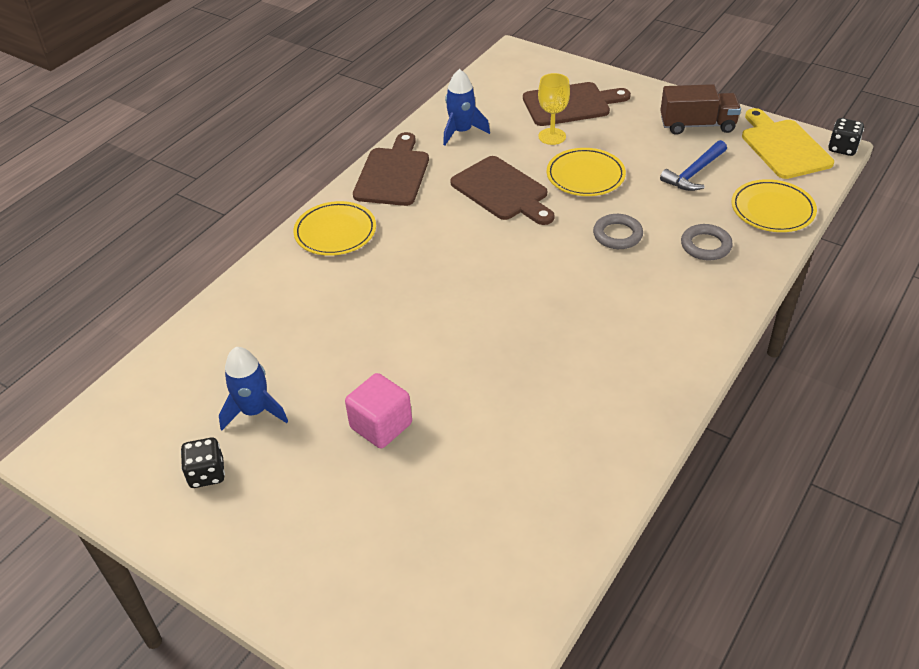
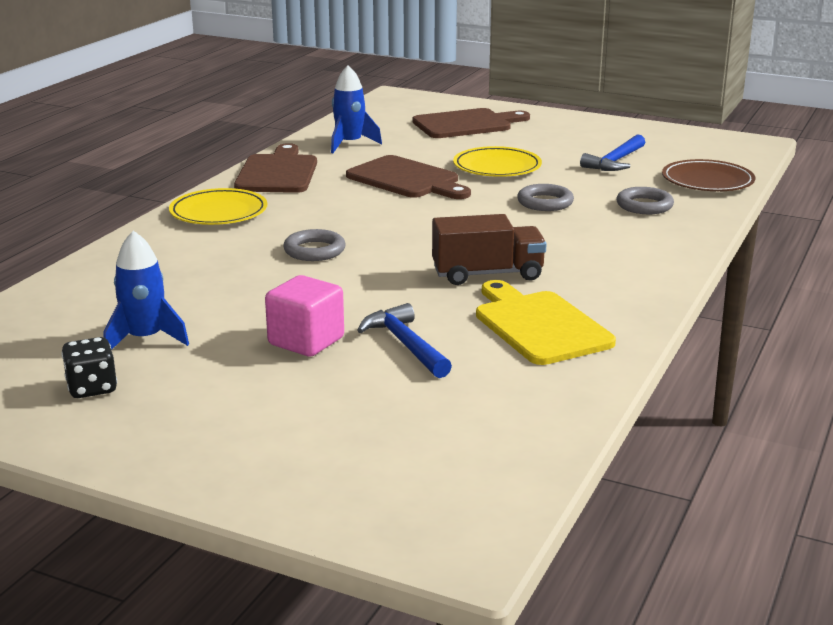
camera: 10 degrees left, 20 degrees down
(407, 295) = (314, 250): none -> grey ring
(460, 437) = (405, 344): none -> blue hammer
(552, 136) = (452, 144): yellow goblet -> none
(697, 125) = (607, 133): brown truck -> brown truck (487, 274)
(772, 210) = (707, 181): yellow plate -> brown plate
(783, 146) = (703, 143): yellow cutting board -> yellow cutting board (539, 325)
(842, 148) = (765, 142): black dice -> none

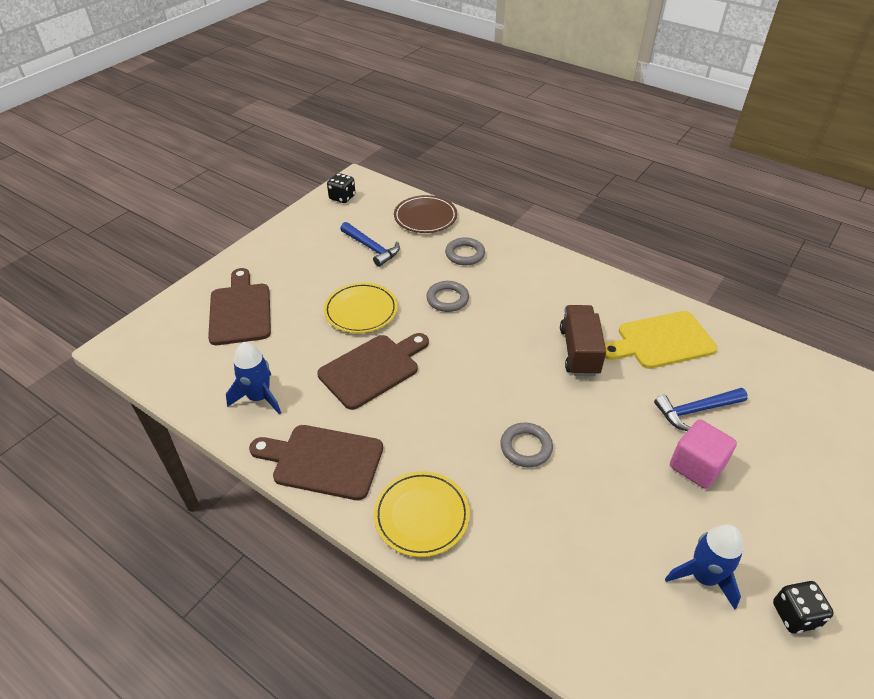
camera: 80 degrees left, 20 degrees up
(707, 140) = (342, 197): none -> black dice

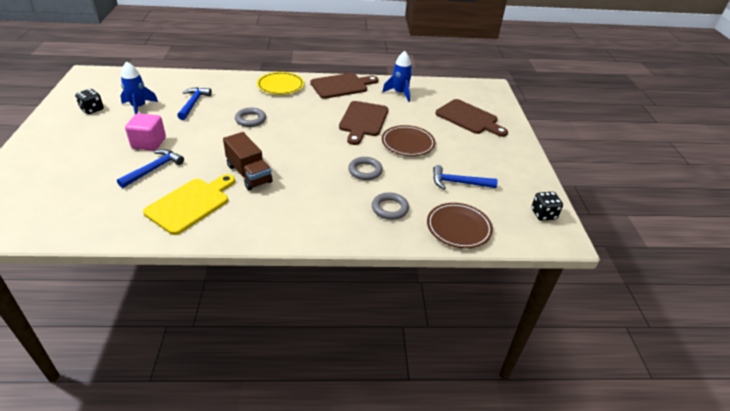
camera: 140 degrees right, 5 degrees down
(361, 311) = (408, 143): yellow plate -> brown plate
(601, 538) = (193, 103): none -> blue hammer

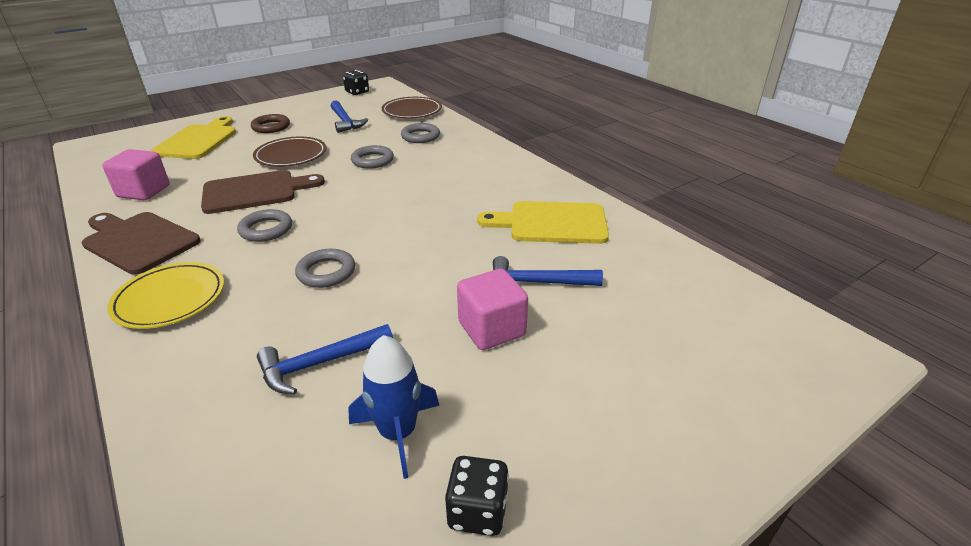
camera: 120 degrees left, 5 degrees down
(249, 174) = (457, 215): brown truck -> none
(312, 115) = (266, 229): none -> grey ring
(400, 93) = (144, 191): blue rocket -> pink cube
(469, 118) = (198, 140): brown cutting board -> yellow cutting board
(474, 148) = (271, 127): none -> brown ring

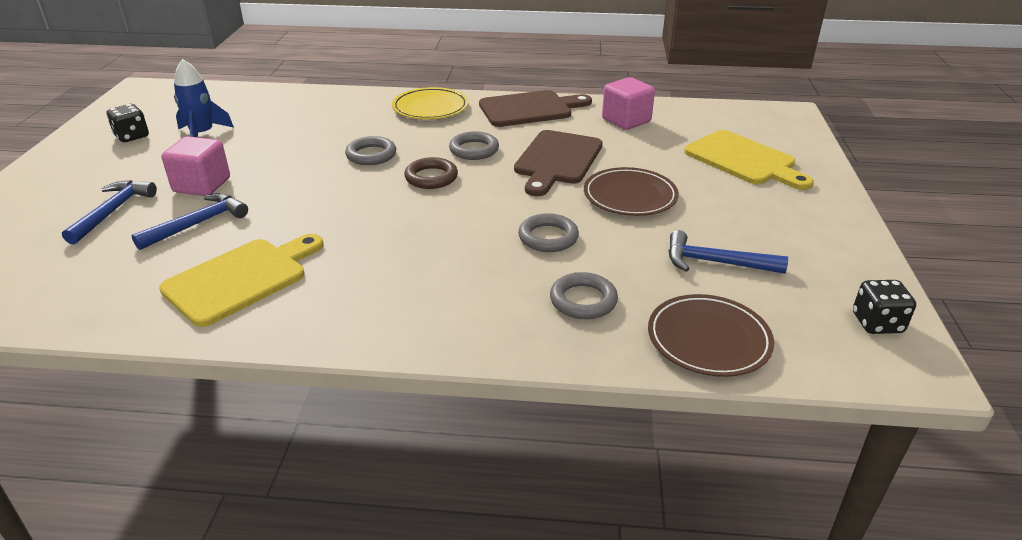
camera: 130 degrees right, 0 degrees up
(271, 127) = (750, 207): brown ring -> brown ring (431, 177)
(319, 364) = (287, 130): blue hammer -> blue hammer (113, 211)

